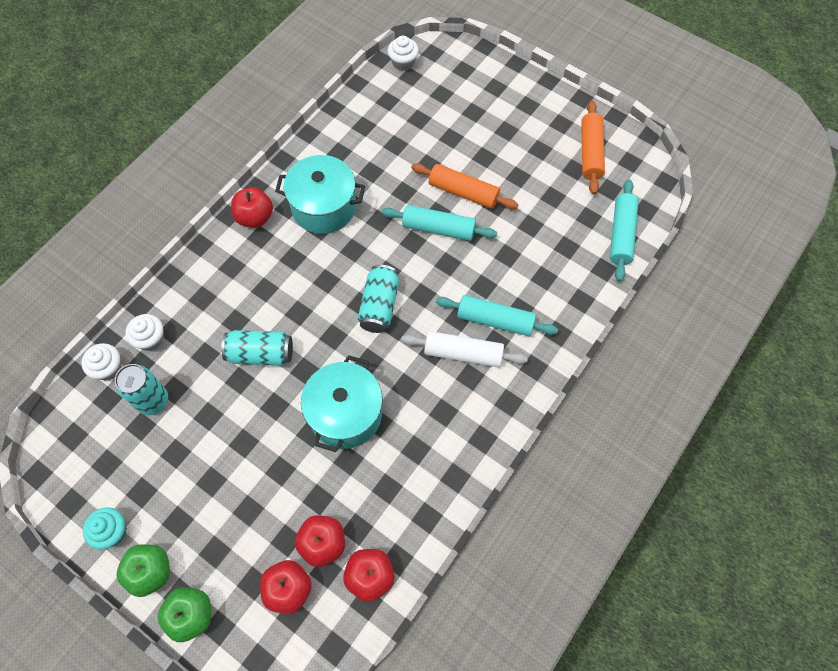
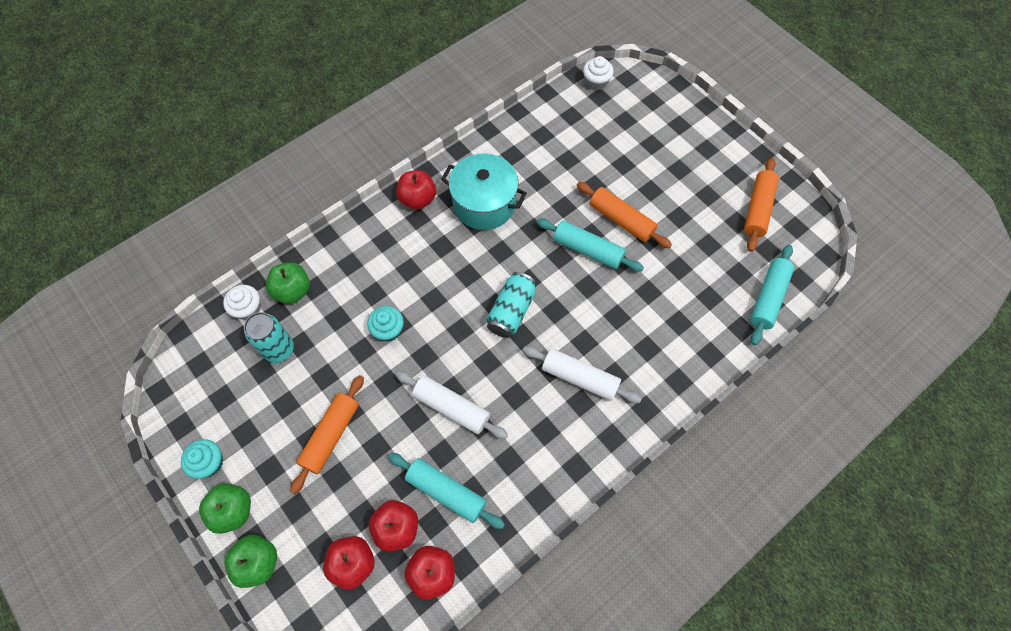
camera: 15 degrees right, 0 degrees up
(150, 339) = (293, 291): white cupcake -> green apple
(231, 472) = (331, 435): none -> orange rolling pin
(261, 354) = (388, 330): turquoise can -> turquoise cupcake
(345, 414) = (451, 408): turquoise pot -> white rolling pin
(495, 320) = (619, 353): turquoise rolling pin -> turquoise rolling pin (446, 492)

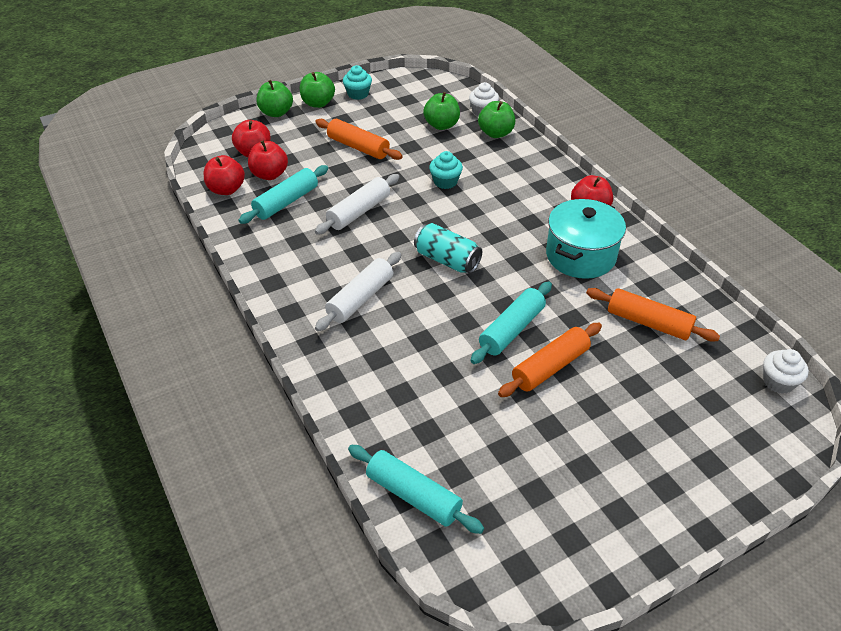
camera: 100 degrees right, 20 degrees down
(279, 349) = (441, 125): turquoise can -> green apple
(758, 209) = (555, 524): orange rolling pin -> orange rolling pin (648, 323)

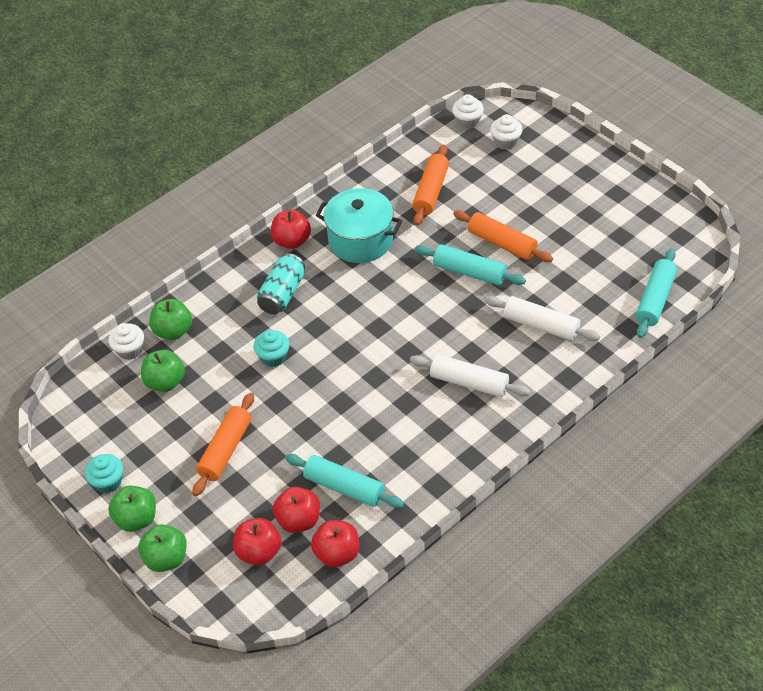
camera: 100 degrees left, 5 degrees up
(359, 211) = (343, 417): white rolling pin -> white rolling pin (541, 325)
(447, 260) = (396, 331): turquoise can -> turquoise can (282, 294)
(736, 412) = (506, 141): none -> white cupcake

